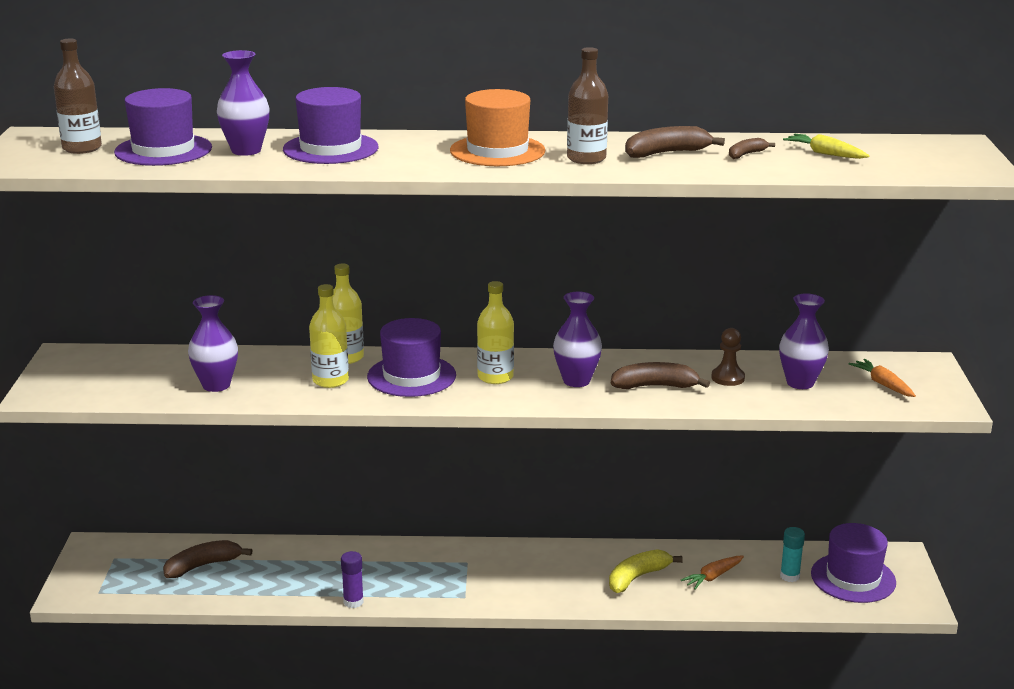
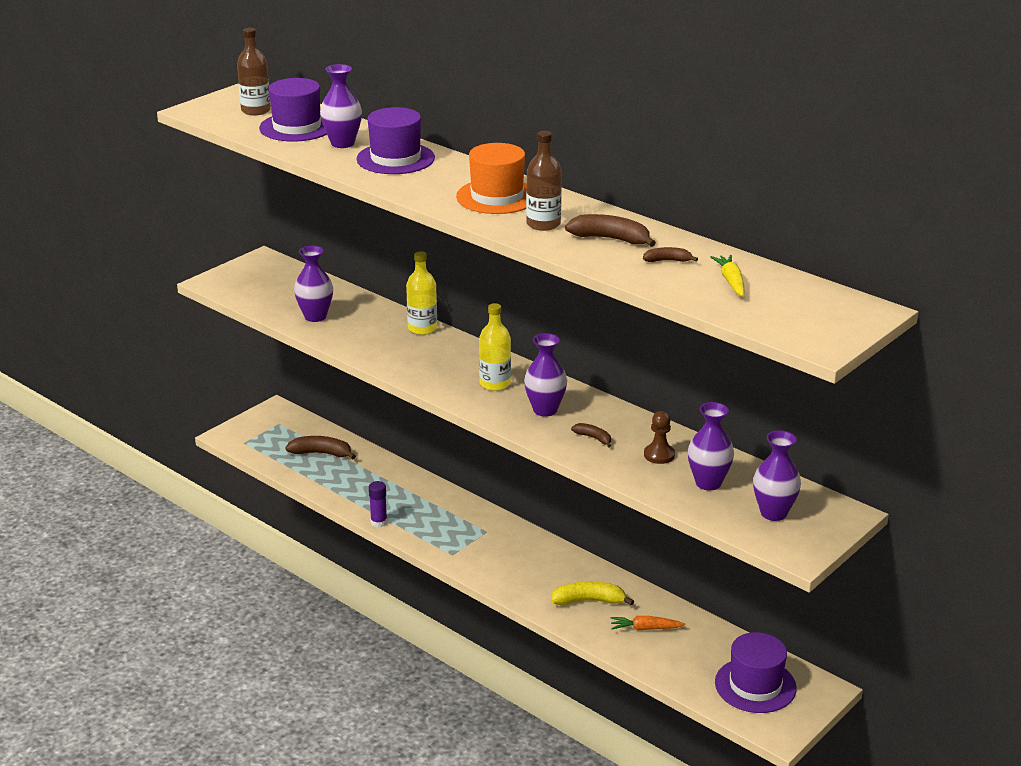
camera: 40 degrees right, 5 degrees up
(330, 380) = (386, 342): yellow bottle -> none
(411, 376) = (441, 360): purple hat -> none
(655, 386) = (593, 438): brown banana -> brown banana, size x0.56
(789, 576) = (706, 658): turquoise glue stick -> none
(882, 384) = (773, 513): orange carrot -> purple vase

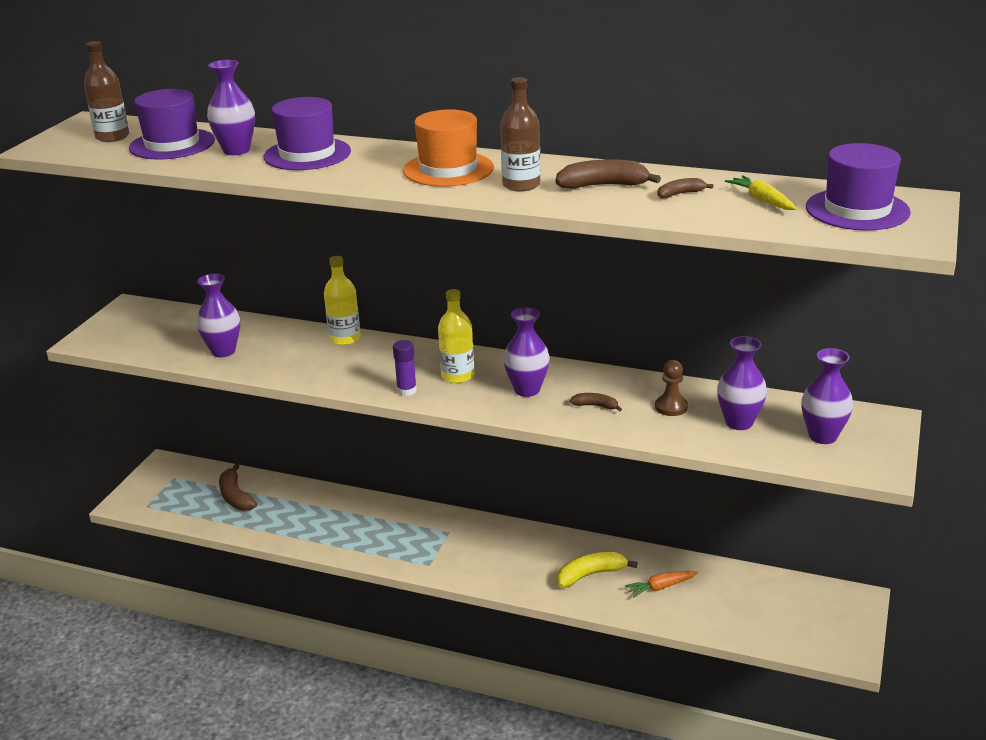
camera: 20 degrees left, 0 degrees up
(321, 453) = (235, 496): brown banana -> brown banana turned 105 degrees counterclockwise
(379, 522) = (335, 552): purple glue stick -> purple glue stick (406, 390)
(755, 685) = (797, 614): purple hat -> purple hat (857, 210)

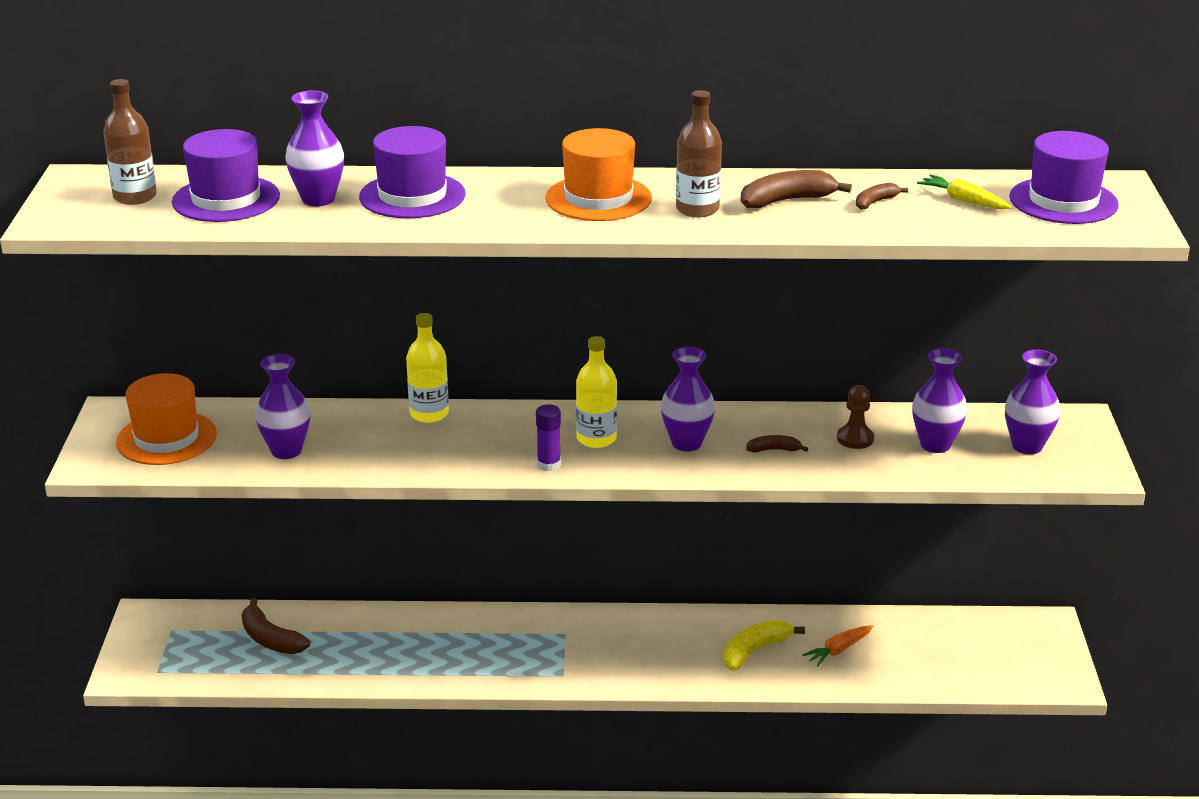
camera: 20 degrees left, 0 degrees up
(149, 330) = (166, 438): none -> orange hat

